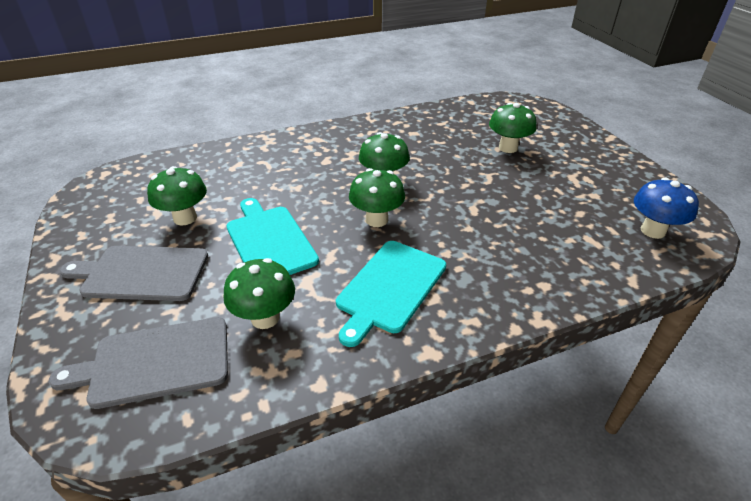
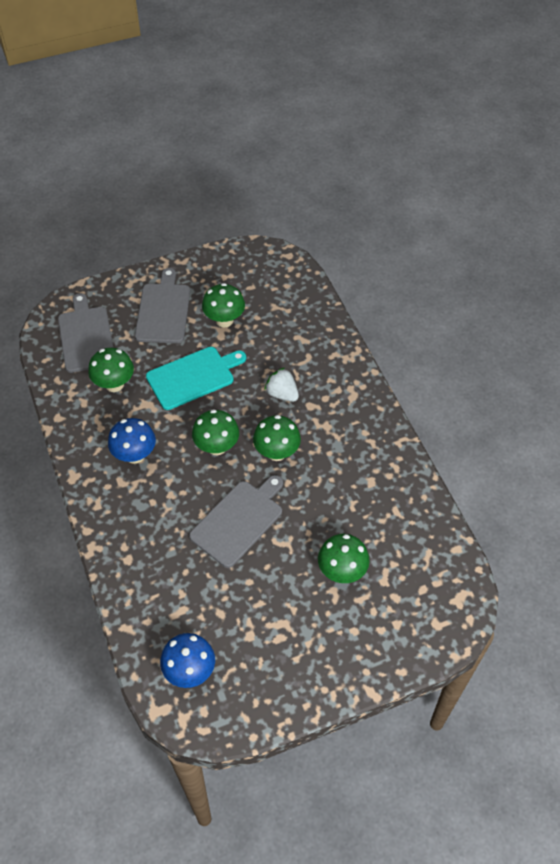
camera: 90 degrees right, 15 degrees up
(308, 177) = (282, 394): none -> white strawberry
(390, 288) = (135, 455): turquoise cutting board -> blue mushroom
(470, 203) = (239, 520): none -> grey cutting board

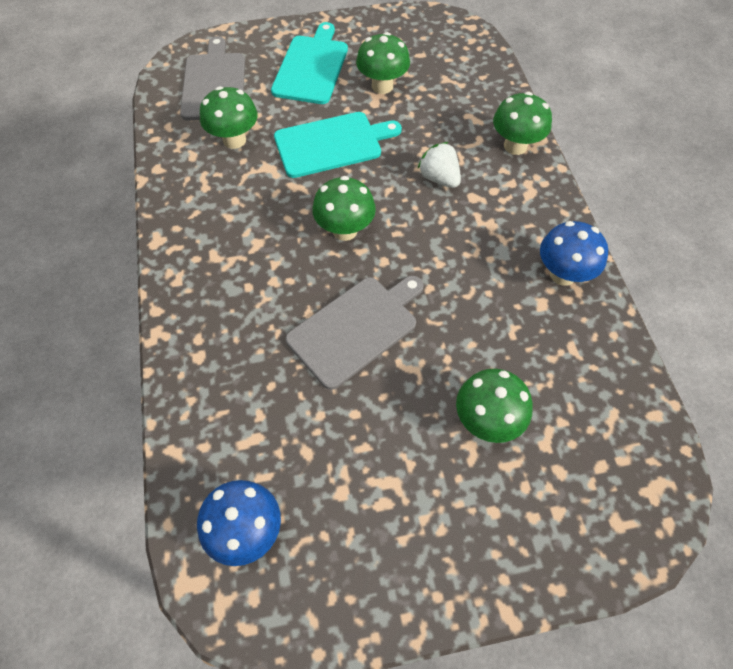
camera: 10 degrees right, 5 degrees up
(135, 455) = (239, 225): blue mushroom -> blue mushroom (562, 274)
(163, 310) = (311, 67): grey cutting board -> turquoise cutting board
(276, 452) = (421, 248): green mushroom -> green mushroom (515, 146)

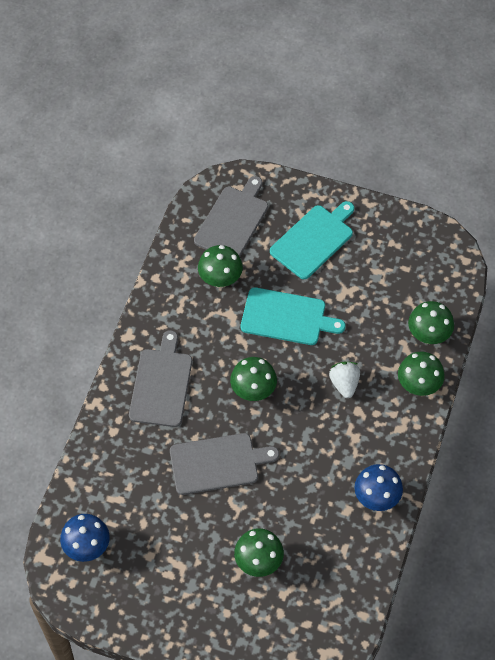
camera: 30 degrees right, 0 degrees up
(230, 273) = (161, 384): none -> grey cutting board
(382, 86) = (356, 284): green mushroom -> green mushroom (428, 335)

